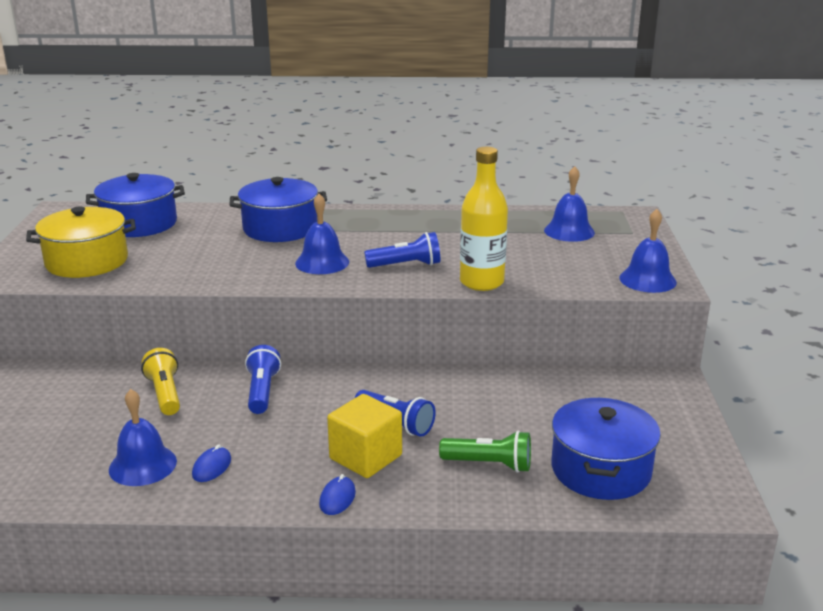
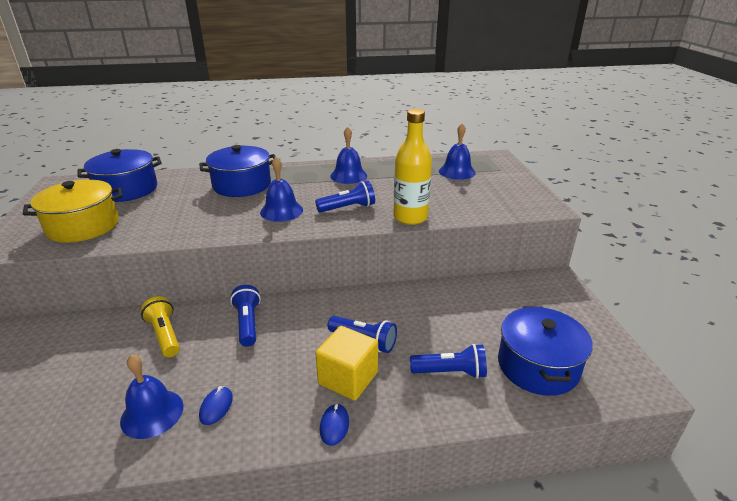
camera: 10 degrees left, 5 degrees up
(489, 464) = (450, 372): green flashlight -> blue flashlight
(647, 280) = (529, 205): blue bell -> blue bell (348, 175)

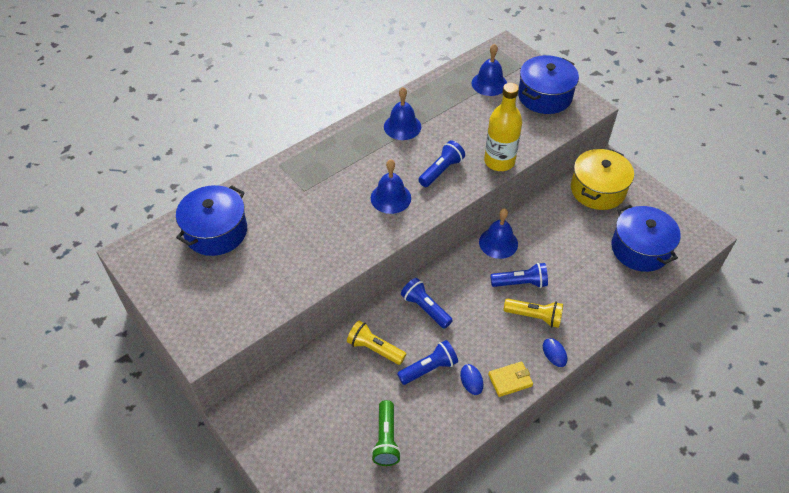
camera: 30 degrees left, 20 degrees up
(70, 420) = (386, 439): none -> green flashlight
(83, 226) = (239, 292): yellow pot -> yellow pot (598, 190)
(152, 413) = (435, 406): blue bell -> blue bell (498, 243)
(242, 185) = (319, 179): blue pot -> blue pot (544, 96)
(255, 429) = (510, 380): none -> yellow wallet
(348, 378) = (534, 317): yellow cube -> yellow flashlight
(450, 372) = (593, 280): blue flashlight -> blue flashlight (429, 368)

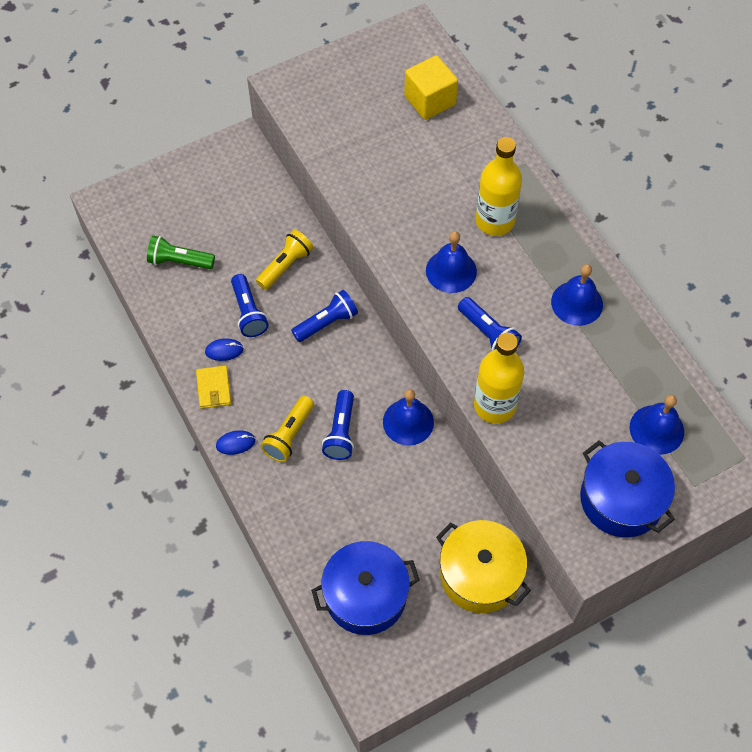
camera: 100 degrees right, 10 degrees up
(216, 232) = (430, 100): blue pot -> yellow cube
(338, 177) = (495, 221): none -> yellow bottle

